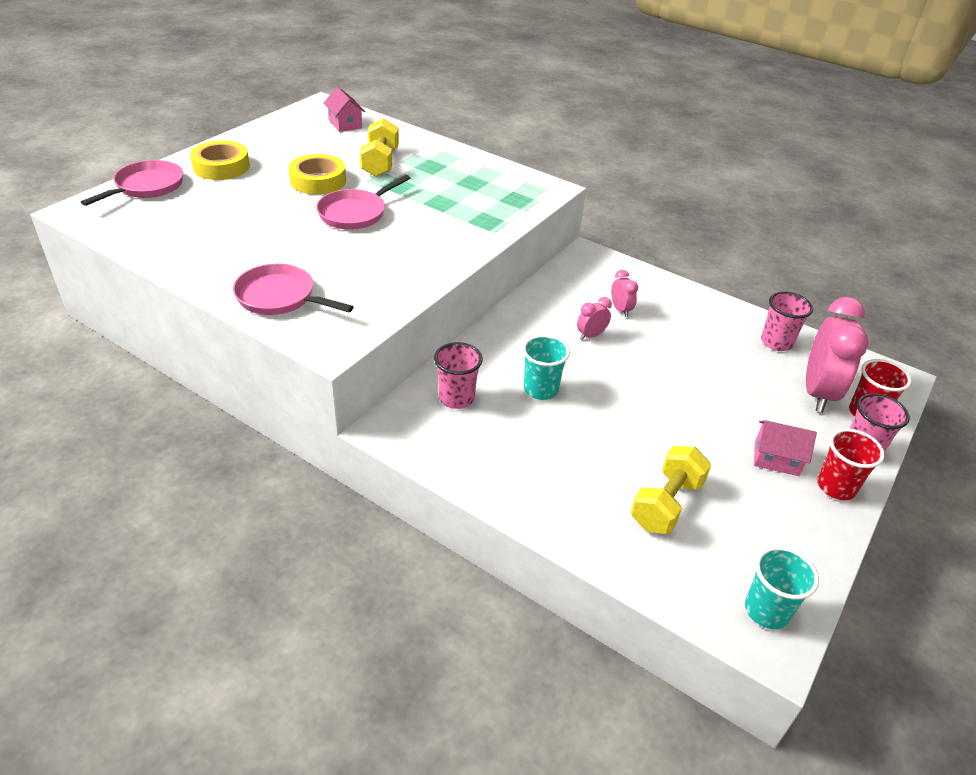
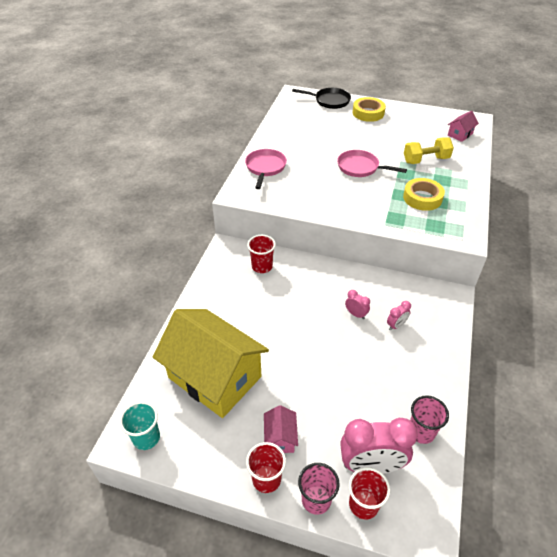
camera: 75 degrees right, 5 degrees up
(146, 187) = (329, 101): pink pan -> black pan
(318, 181) = (383, 145): yellow tape -> yellow tape (422, 198)
(456, 398) = (262, 266): pink cup -> red cup
(540, 389) = (287, 300): turquoise cup -> none
(666, 504) = (214, 377): yellow dumbbell -> yellow house

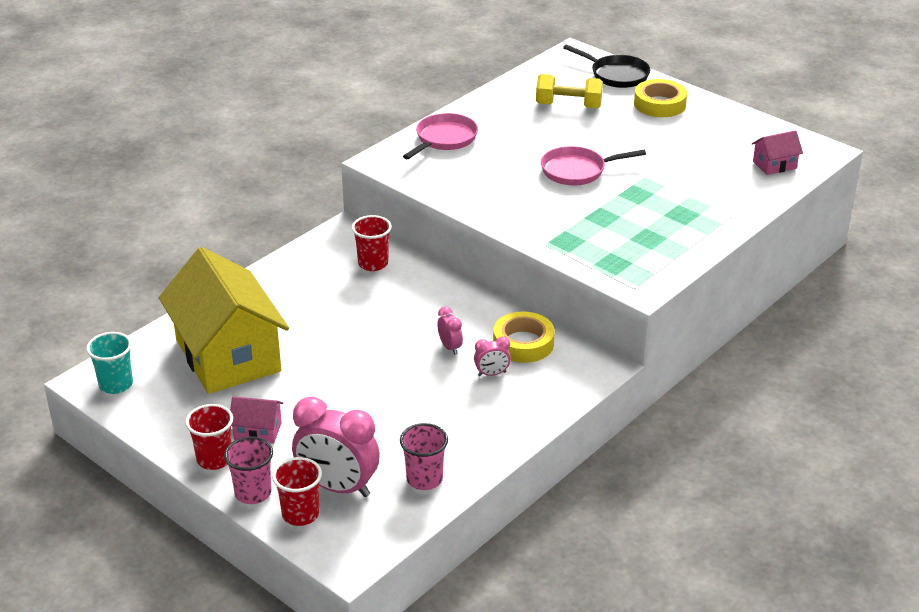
camera: 25 degrees right, 10 degrees down
(280, 437) = (258, 431): pink house -> pink house turned 75 degrees clockwise
(360, 167) = (577, 171): pink pan -> pink pan turned 60 degrees counterclockwise
(422, 198) = (629, 228): yellow tape -> yellow tape (523, 343)
(426, 160) = (683, 185): yellow dumbbell -> yellow dumbbell (568, 106)

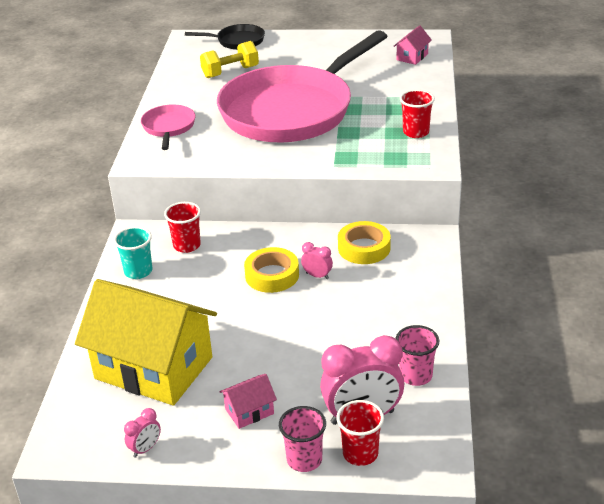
camera: 35 degrees left, 0 degrees up
(116, 384) = (83, 441): turquoise cup -> turquoise cup (138, 271)
(214, 459) = (241, 452): red cup -> red cup (416, 132)
(492, 374) = (369, 279): pink clock -> pink clock (145, 449)
(577, 171) = (292, 110): pink pan -> pink pan, size x2.45
(659, 104) = (291, 48): yellow tape -> yellow tape (272, 275)

